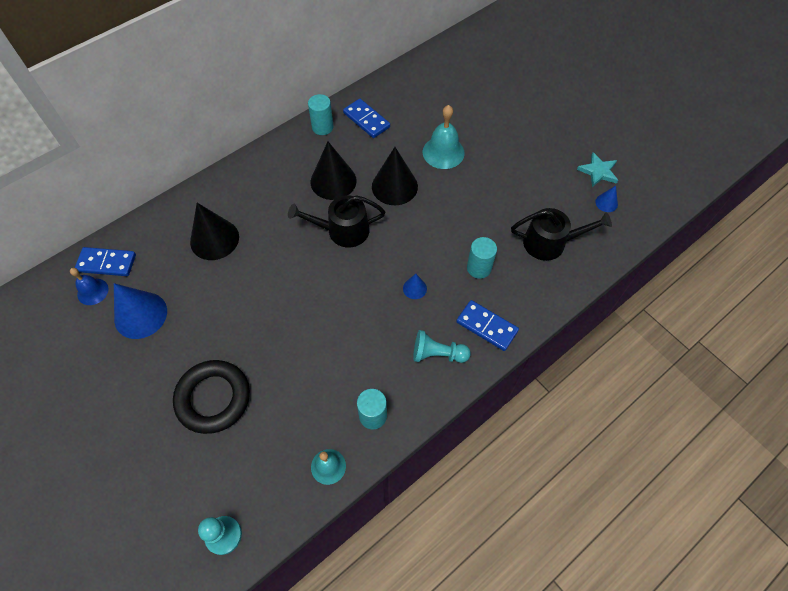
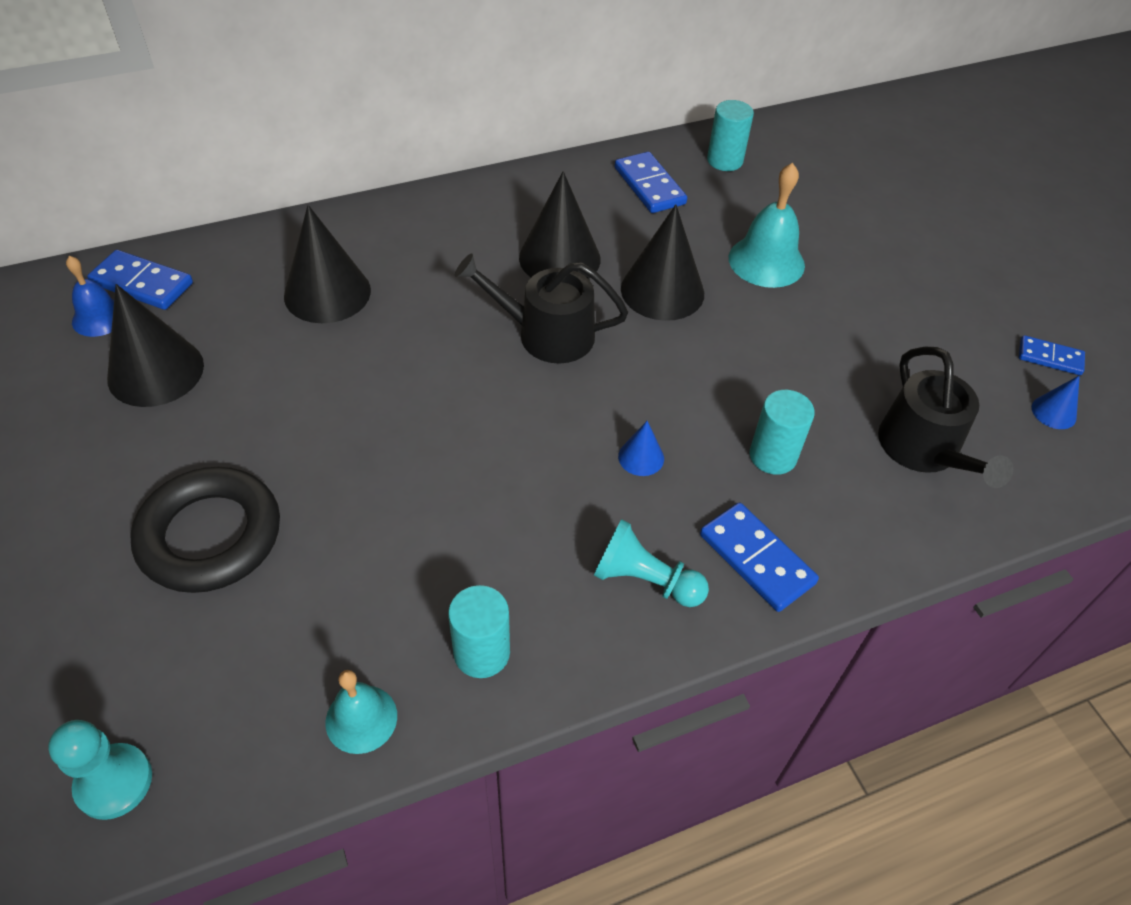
camera: 15 degrees right, 10 degrees down
(140, 315) = (156, 371): blue cone -> black cone
(322, 127) = (572, 179): turquoise cylinder -> turquoise cylinder (725, 160)
(550, 242) = (924, 450): black watering can -> black watering can turned 60 degrees clockwise
(598, 171) = (1050, 358): turquoise star -> blue domino

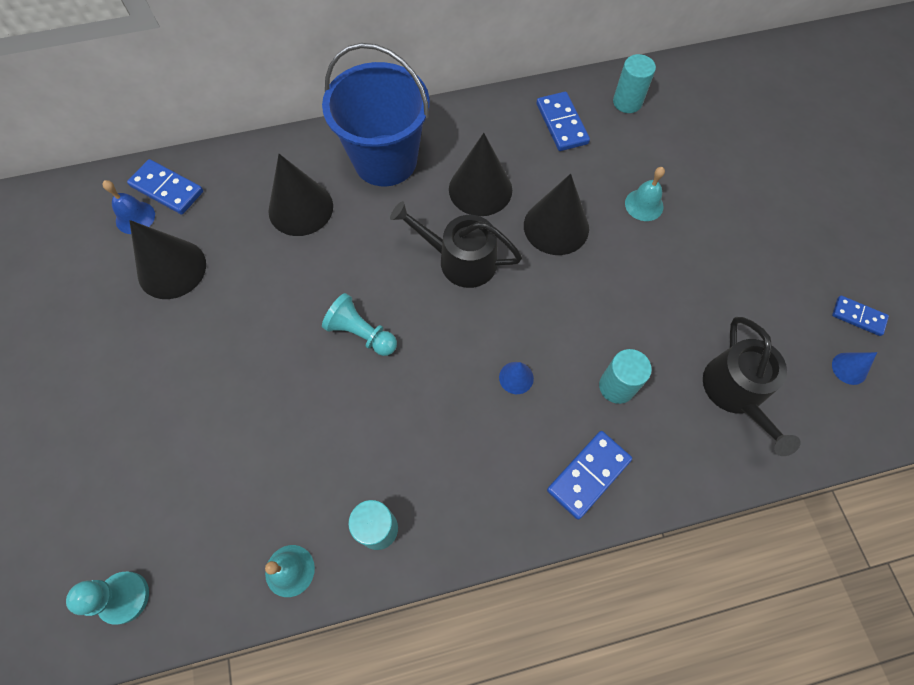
camera: 10 degrees right, 15 degrees up
(210, 535) = (200, 412): black ring -> none
(432, 235) = (385, 160): none -> blue bucket
(645, 580) = (503, 483): turquoise pawn -> turquoise pawn (361, 333)
(756, 559) = (588, 475): blue domino -> blue domino turned 75 degrees clockwise
(766, 261) = (644, 205): turquoise bell -> turquoise bell, size x0.63

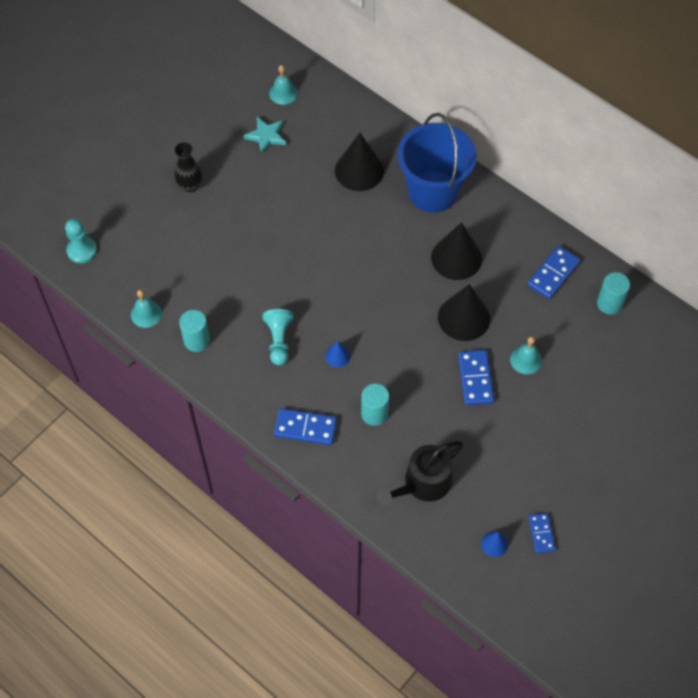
camera: 55 degrees right, 5 degrees down
(135, 217) = (283, 93): blue bell -> turquoise bell
(157, 393) = (190, 186): none -> black vase
(167, 189) = (314, 94): blue domino -> blue domino (475, 379)
(172, 269) = (266, 136): black cone -> turquoise star
(361, 333) = (302, 258): turquoise pawn -> turquoise pawn (279, 340)
(460, 260) = (394, 279): black watering can -> none

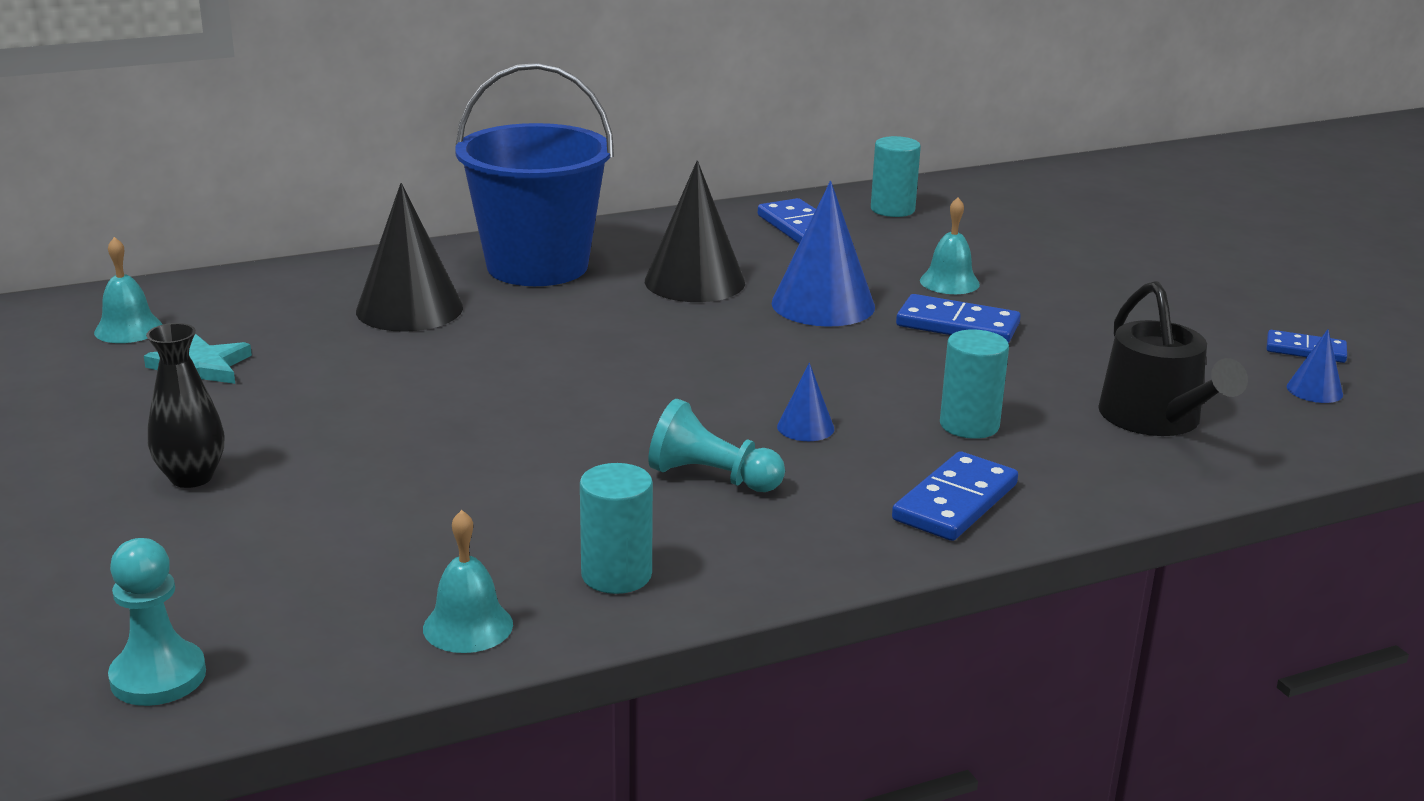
camera: 65 degrees left, 35 degrees down
(464, 317) = (823, 304): black cone -> blue cone

